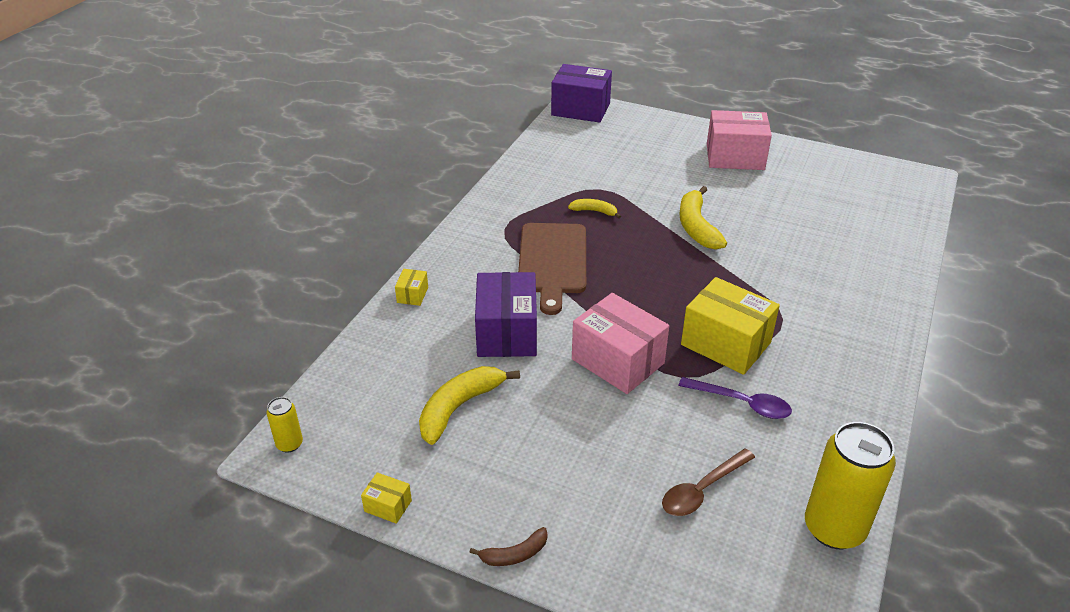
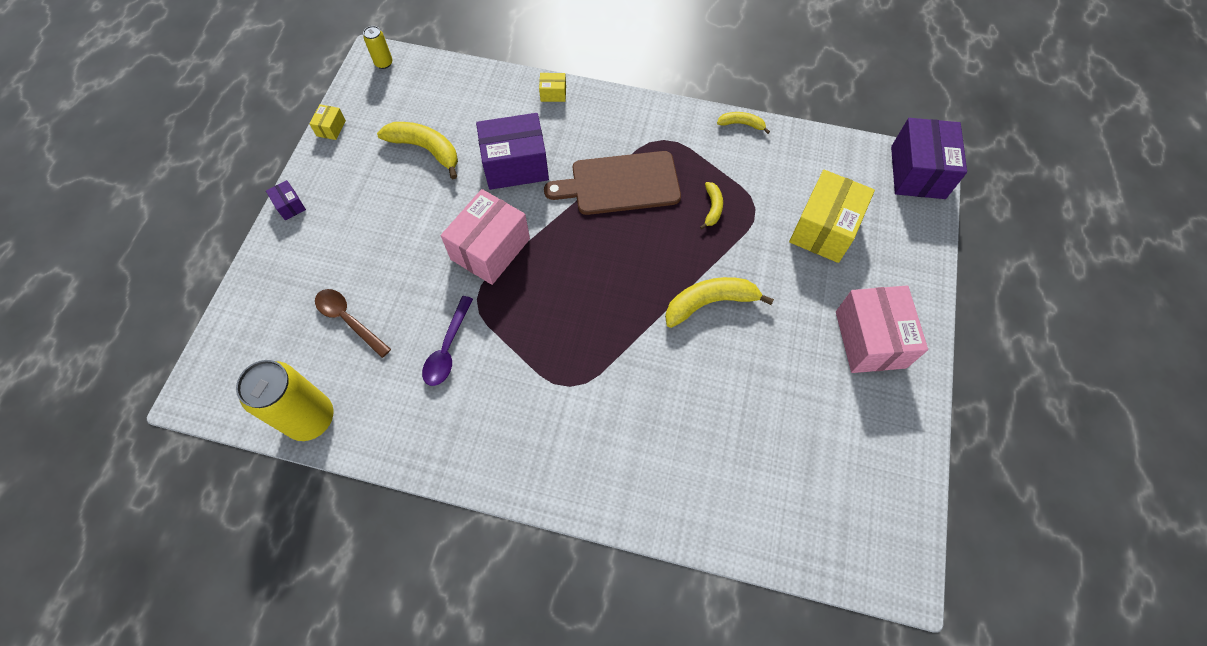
camera: 80 degrees right, 25 degrees up
(501, 181) = (741, 124): none -> yellow banana
(514, 554) = (290, 206): brown banana -> purple box
(725, 344) = (525, 334): yellow box -> yellow box (824, 229)

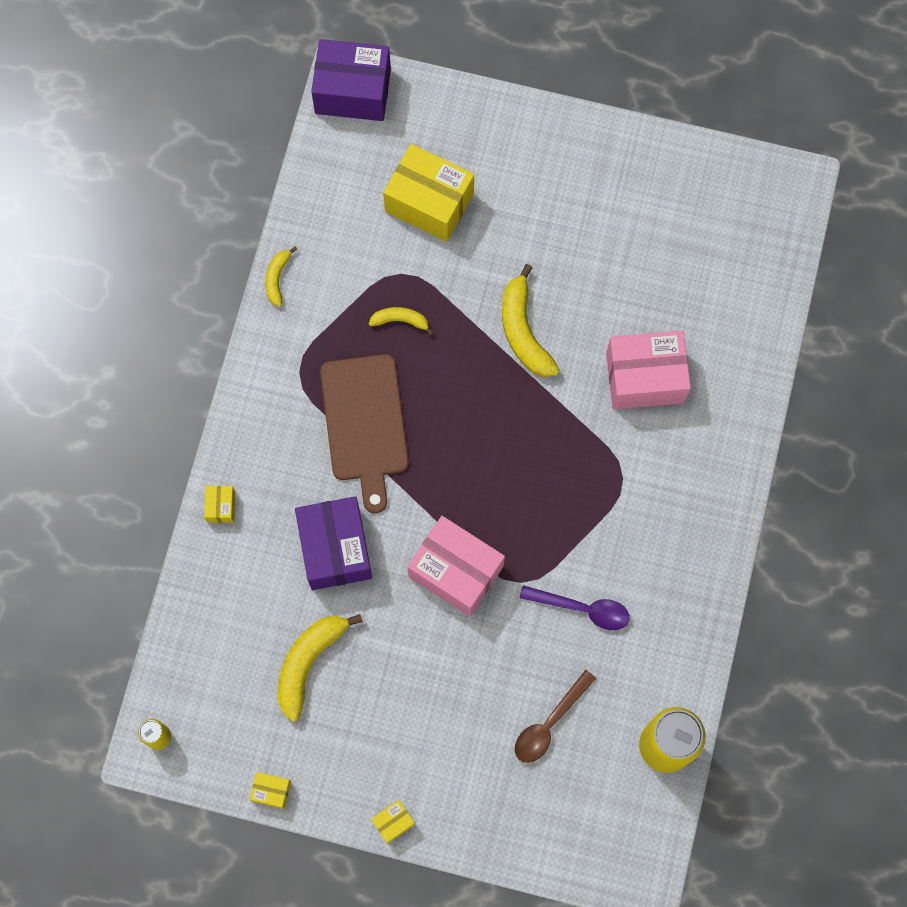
camera: 90 degrees left, 10 degrees up
(290, 206) = (393, 822): purple box -> yellow box
(870, 339) = (564, 175): pink box -> pink box (645, 378)

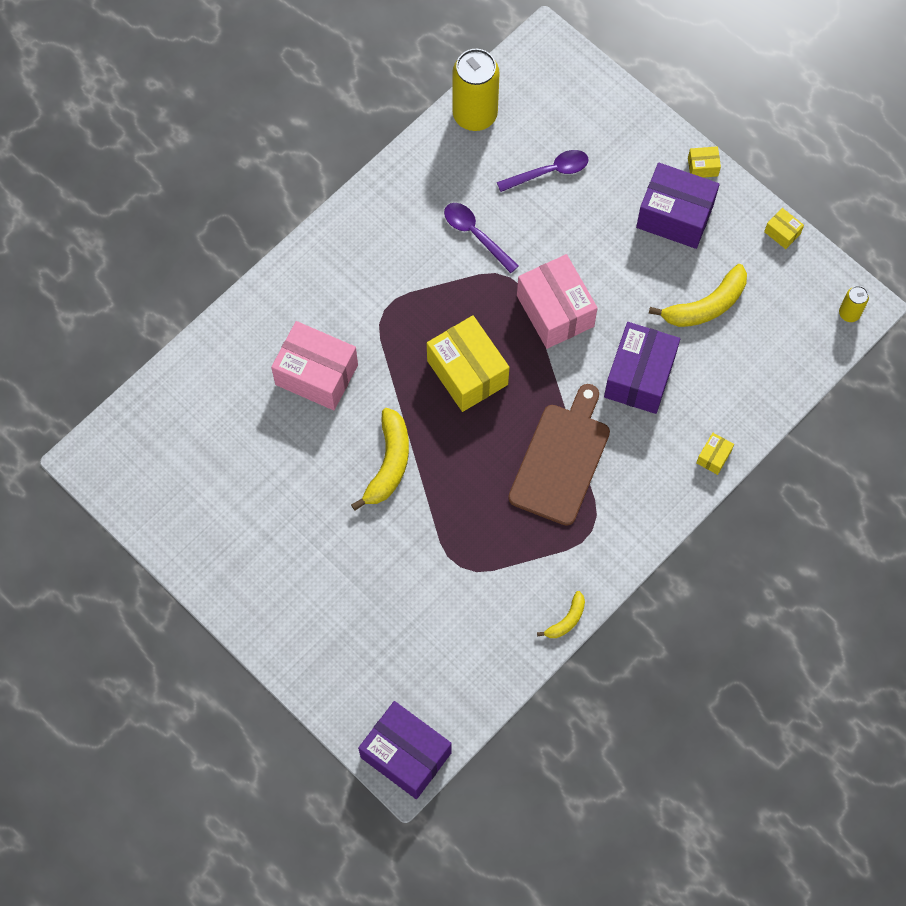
camera: 150 degrees left, 5 degrees down
(392, 746) = (675, 216): none -> purple box
(400, 320) = (483, 527): yellow banana -> none
(429, 202) = (400, 614): yellow box -> yellow box (467, 372)
(549, 723) = (549, 172): brown spoon -> purple spoon

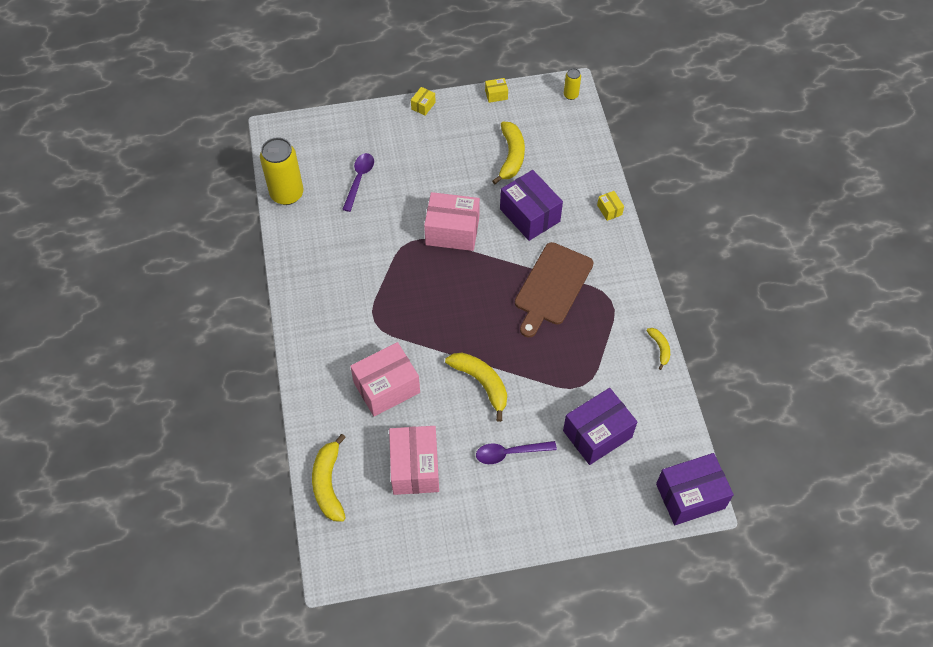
camera: 55 degrees left, 10 degrees down
(174, 393) = (328, 483): none -> yellow banana
(247, 462) = (415, 467): none -> pink box
(467, 372) = (454, 302): yellow box -> none
(475, 234) = (366, 242): purple spoon -> purple spoon (509, 453)
(561, 459) = (552, 287): brown cutting board -> brown cutting board turned 120 degrees counterclockwise
(675, 216) = (442, 137): purple box -> purple box (597, 434)

